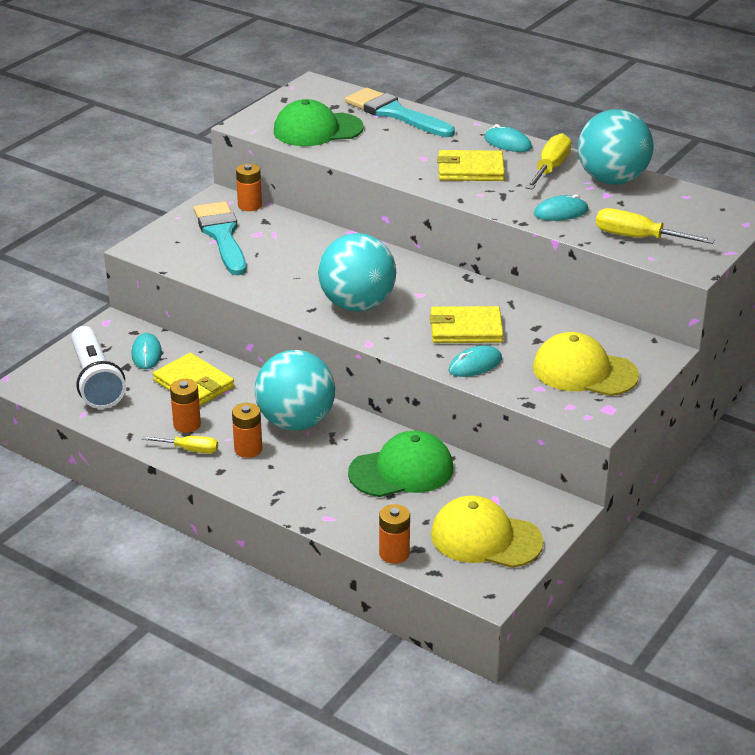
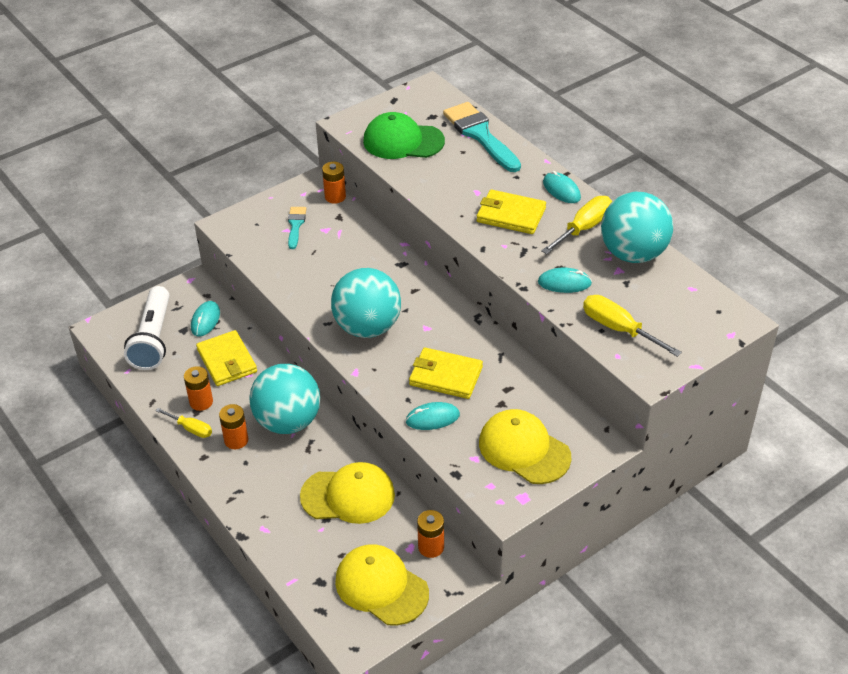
camera: 20 degrees right, 10 degrees up
(222, 235) = (295, 225): turquoise brush -> turquoise brush, size x0.52
(394, 553) = (298, 581): orange battery -> orange battery (431, 547)
(401, 470) = (348, 496): green cap -> yellow cap

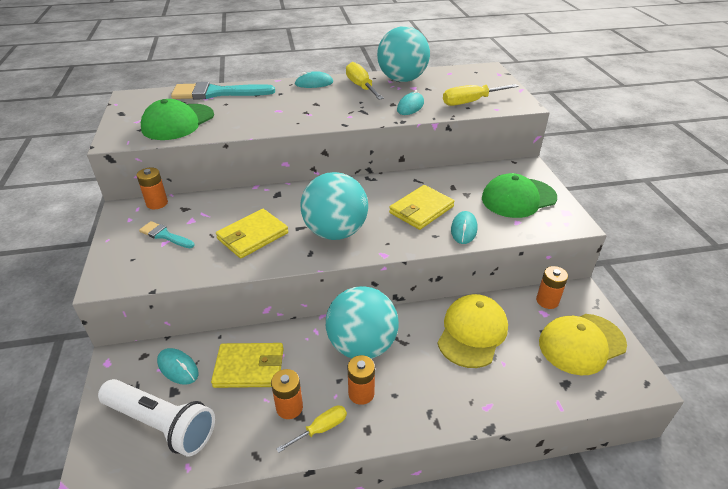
camera: 65 degrees left, 5 degrees down
(511, 215) = (319, 105): yellow wallet -> yellow wallet (252, 236)
(524, 449) = (518, 198): yellow cap -> green cap

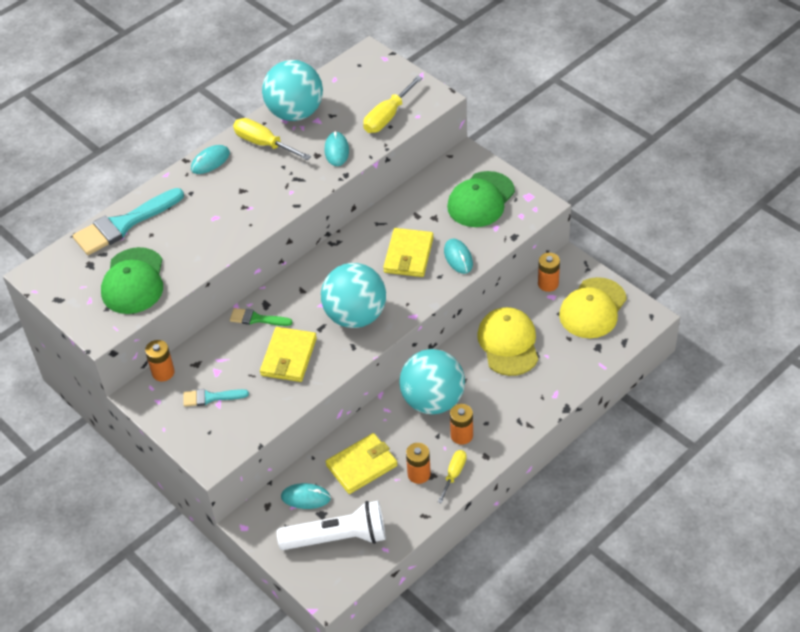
camera: 30 degrees left, 10 degrees up
(260, 200) = (256, 319): none -> green brush

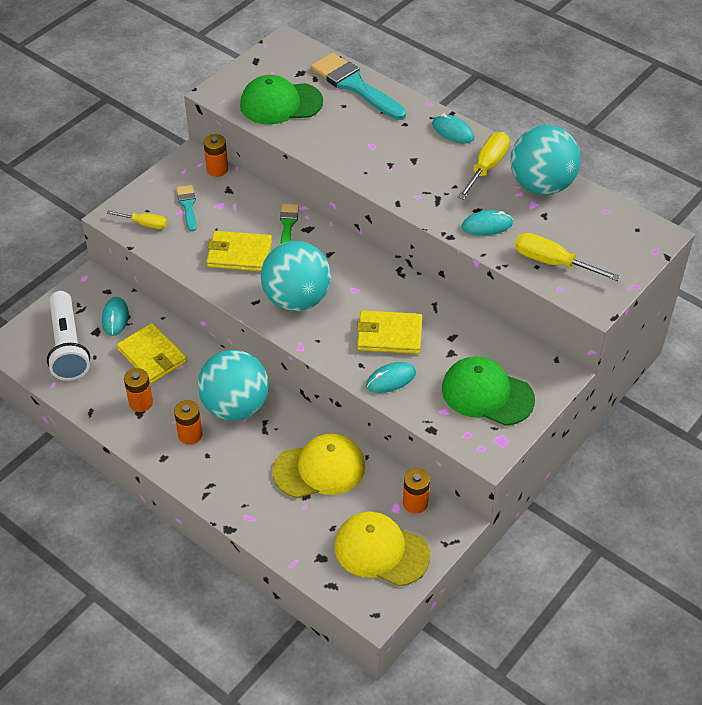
camera: 80 degrees right, 0 degrees up
(454, 474) = (140, 432): yellow screwdriver -> yellow screwdriver (145, 224)

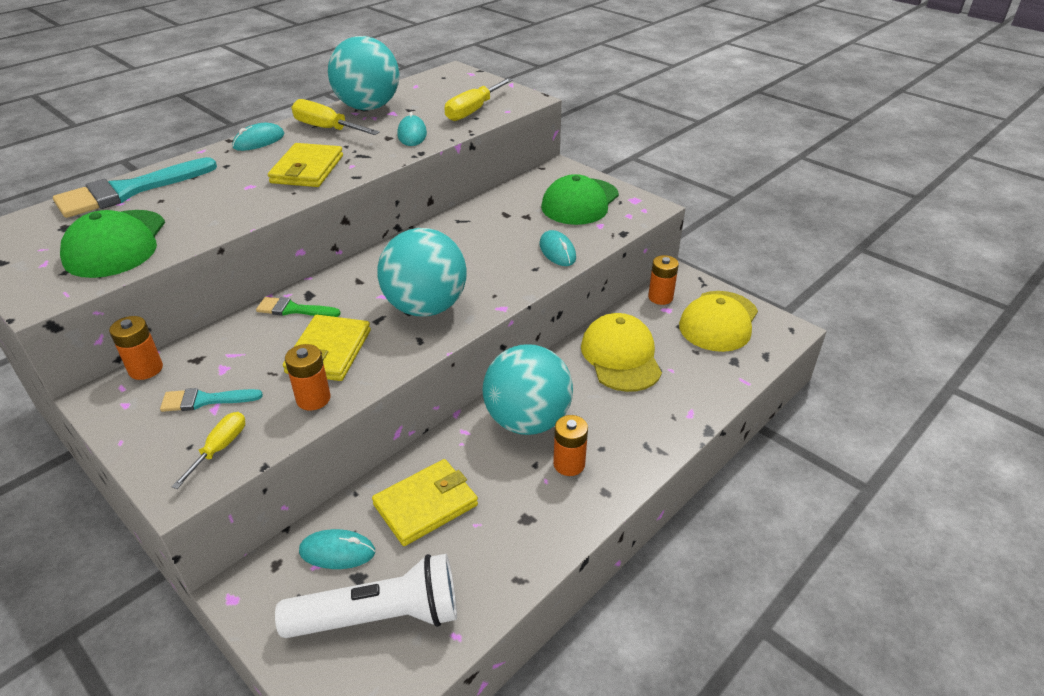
camera: 85 degrees left, 10 degrees down
(141, 403) = (509, 517): orange battery -> orange battery (313, 399)
(389, 335) = (496, 249): yellow wallet -> yellow wallet (307, 169)

